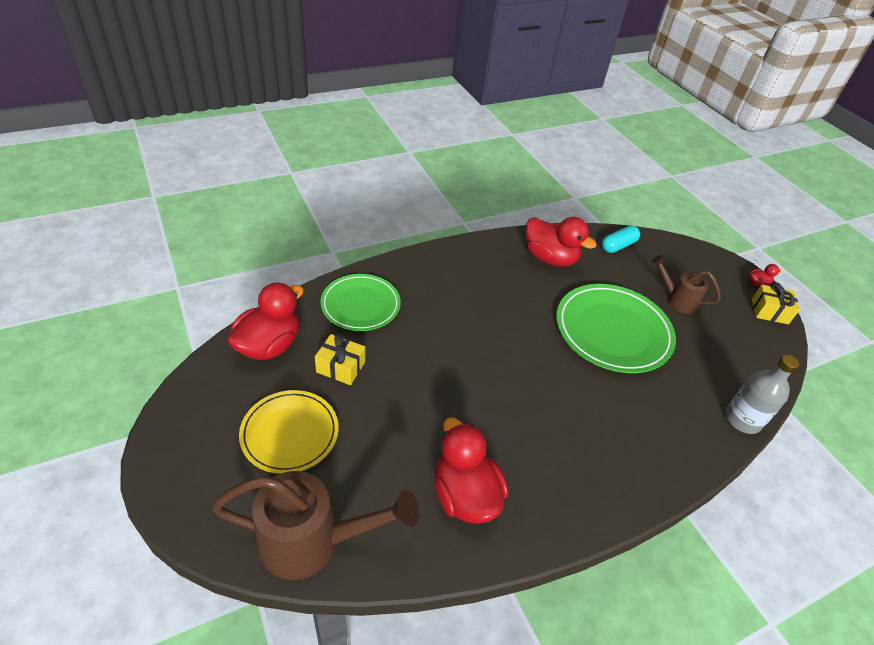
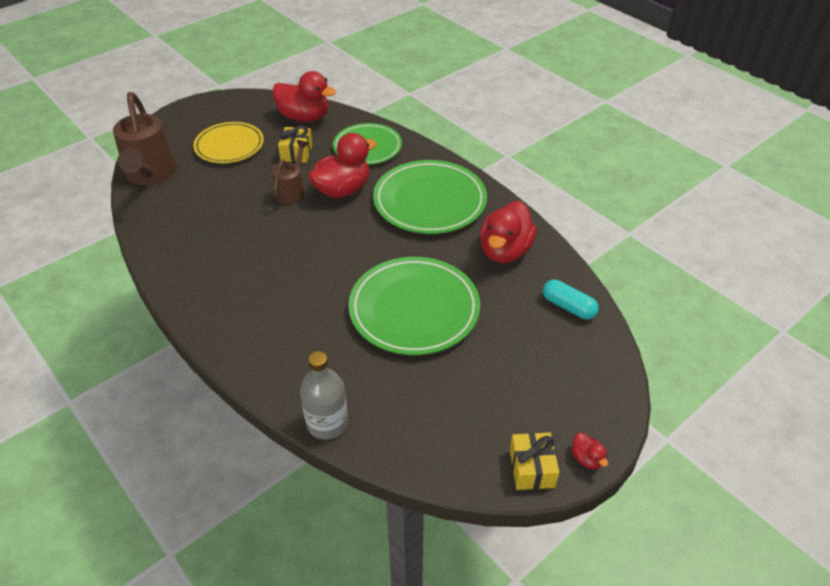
camera: 80 degrees right, 0 degrees up
(465, 495) = (196, 234): red duck -> red duck (342, 190)
(469, 283) = (429, 201): none -> green plate
(677, 300) = (497, 365): brown watering can -> brown watering can (292, 191)

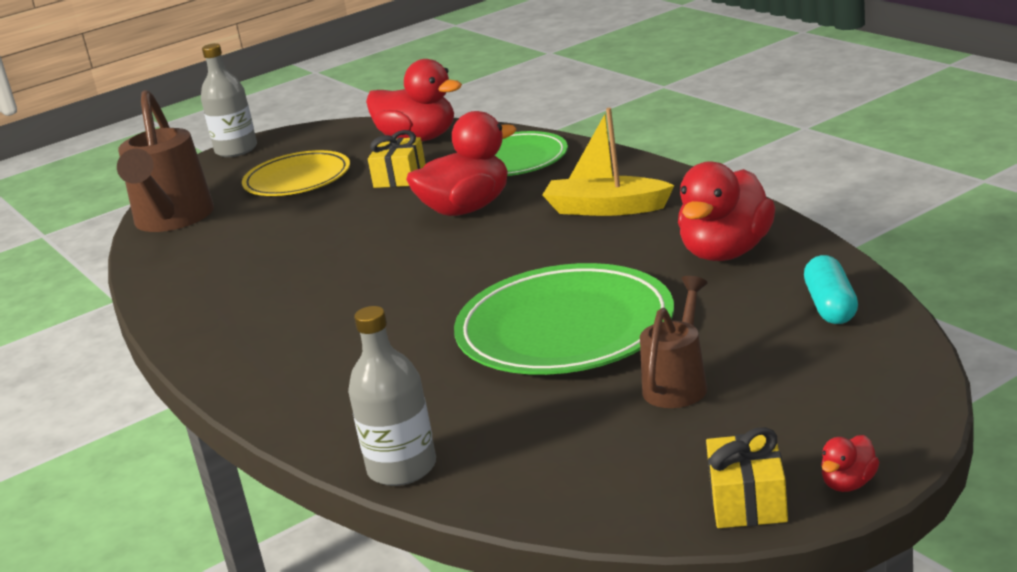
camera: 10 degrees right, 20 degrees down
(184, 110) = (236, 150): none -> grey bottle
(292, 191) = (386, 217): brown watering can -> brown watering can (678, 384)
(429, 201) = (606, 208): green plate -> yellow boat
(568, 306) = (831, 306): turquoise capsule -> turquoise capsule turned 45 degrees clockwise
(586, 458) = (849, 483): red duck -> red duck turned 60 degrees clockwise

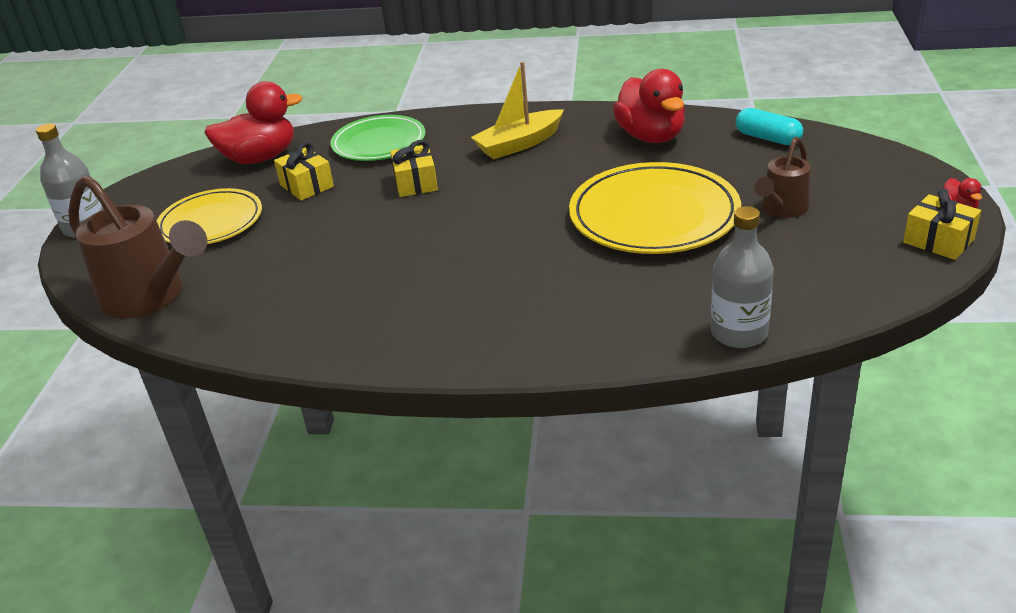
camera: 50 degrees left, 10 degrees up
(466, 209) = (416, 183): red duck -> yellow gift
(565, 329) = (654, 215): green plate -> yellow plate
(678, 384) = (782, 209): brown watering can -> brown watering can turned 120 degrees counterclockwise

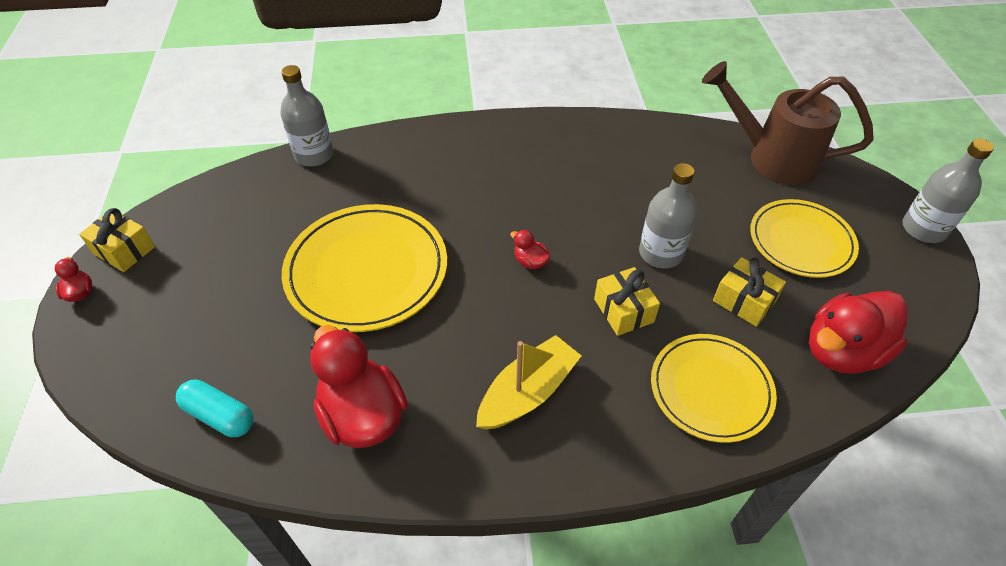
camera: 165 degrees right, 15 degrees up
(353, 218) = (660, 253): none -> grey bottle
(379, 143) = (710, 389): green plate -> yellow plate
(485, 217) = (530, 262): none -> red duck
(782, 209) = (244, 285): brown watering can -> none

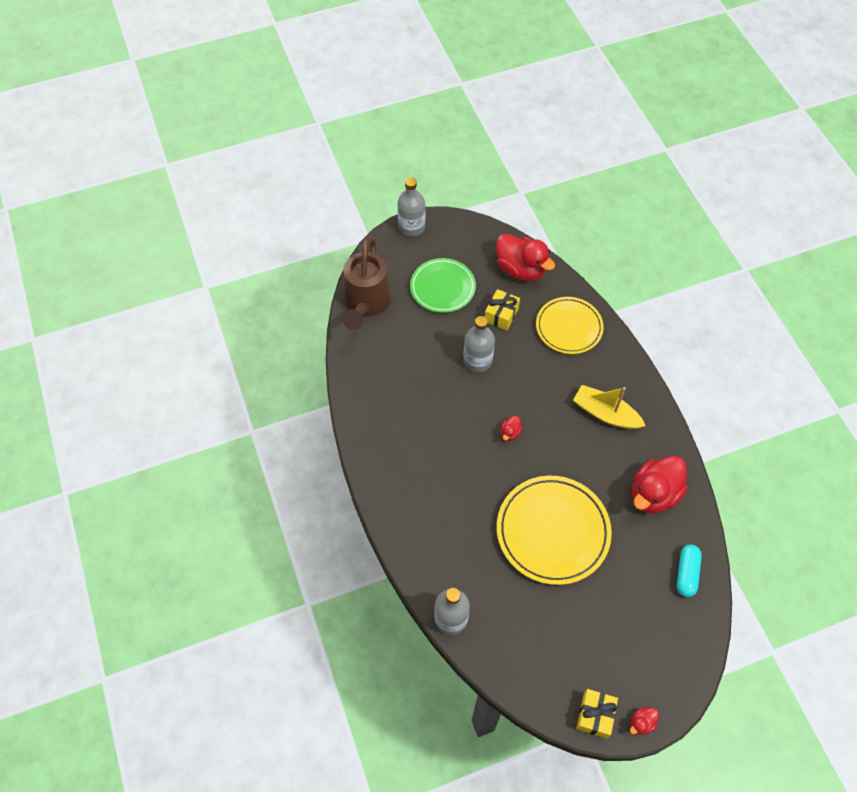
camera: 105 degrees left, 10 degrees up
(623, 310) = (530, 375): yellow gift -> none
(801, 241) = (442, 287): yellow plate -> green plate

